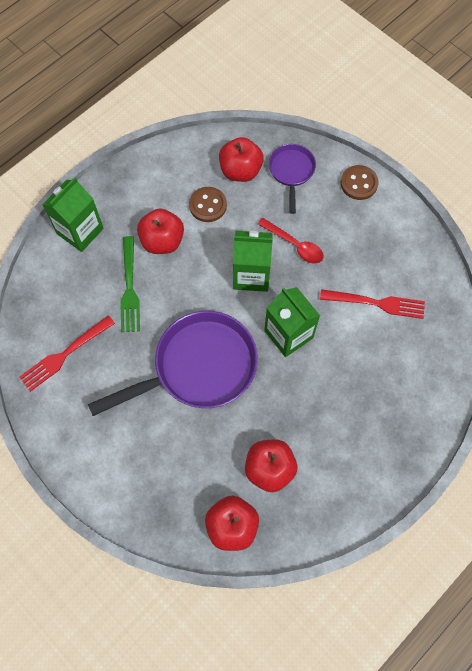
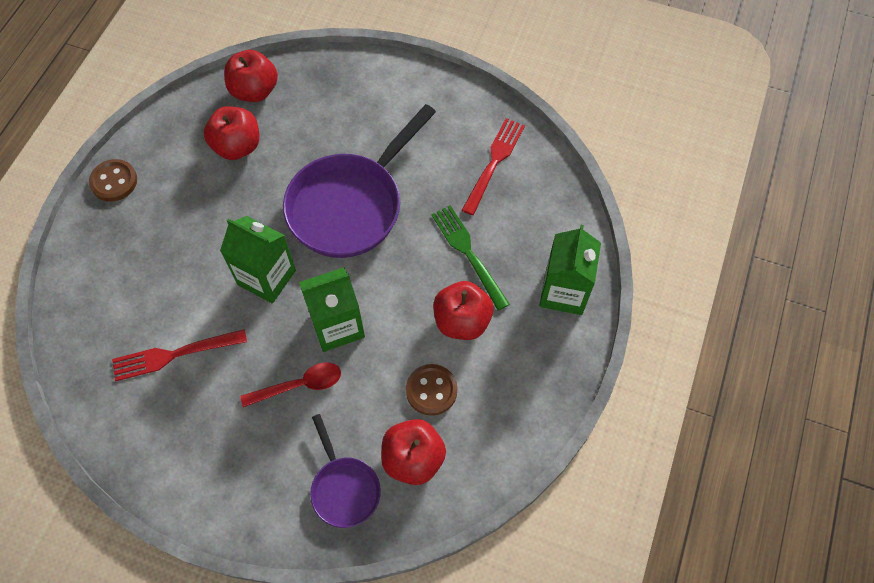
camera: 155 degrees right, 5 degrees down
(295, 245) = (299, 385): red spoon -> red spoon turned 150 degrees clockwise
(359, 183) = (245, 512): brown button -> brown button (114, 181)

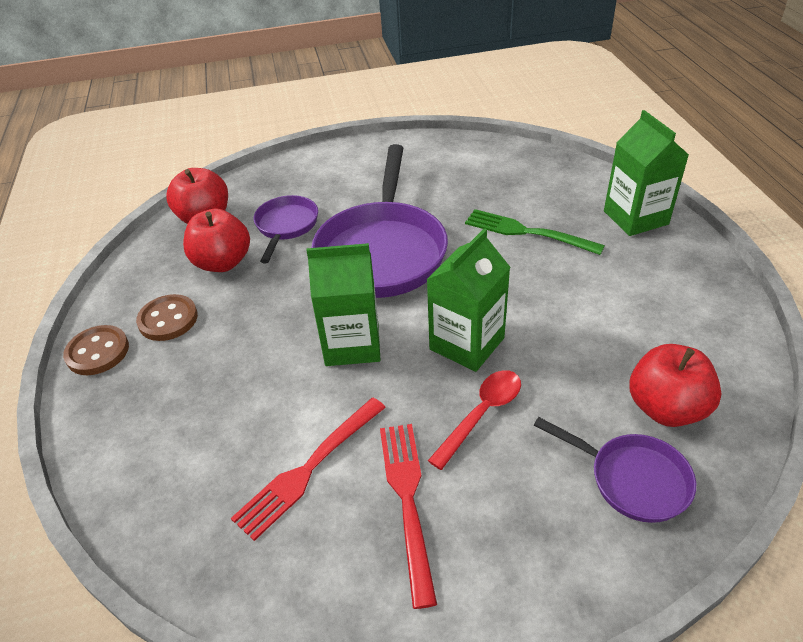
camera: 30 degrees left, 20 degrees down
(304, 135) = (286, 226): none -> purple pan
(431, 390) = (614, 343): brown button -> brown button (168, 319)
(462, 321) = (578, 279): red apple -> none
(494, 163) = (479, 170): red fork -> red fork (407, 500)

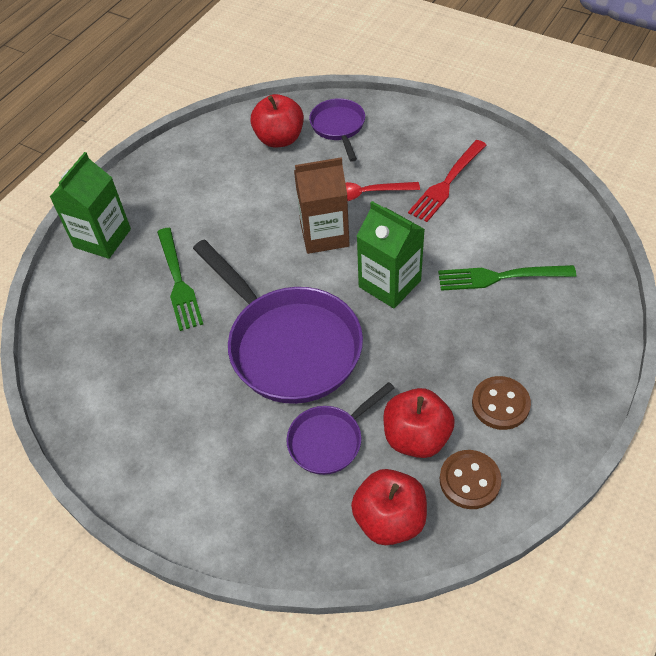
camera: 135 degrees left, 10 degrees up
(98, 352) = (572, 411): brown button -> brown button (469, 480)
(245, 424) = (500, 277): none -> green fork
(309, 468) = (483, 228): red fork -> none
(382, 252) = (289, 345): purple pan -> purple pan turned 90 degrees clockwise
(467, 343) = (324, 234): green carton -> brown carton

